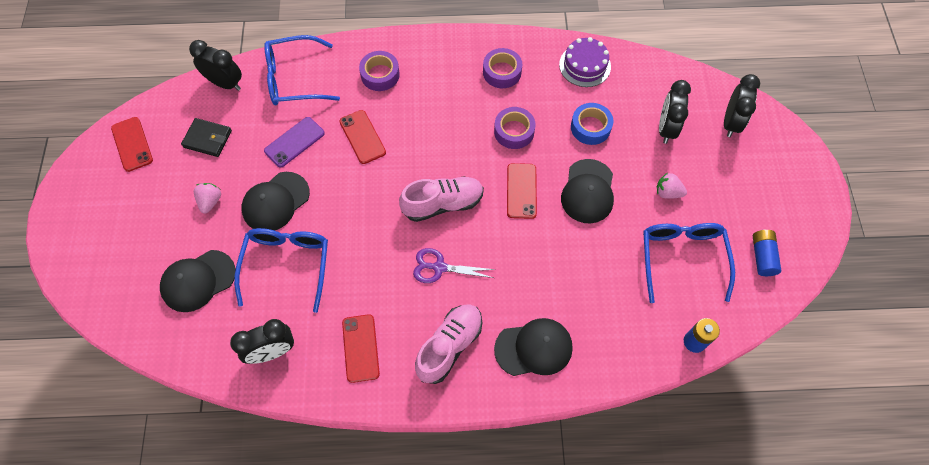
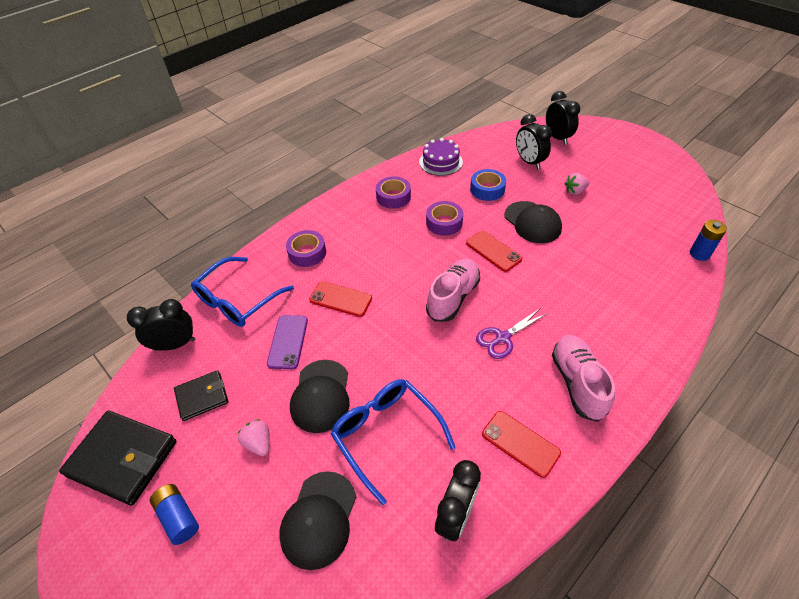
camera: 40 degrees left, 15 degrees down
(132, 144) = (123, 459): red phone -> black wallet
(534, 348) = (627, 335): black cap -> none
(682, 258) = (630, 217): blue glasses -> none
(762, 256) = (664, 186): blue battery -> blue battery (178, 517)

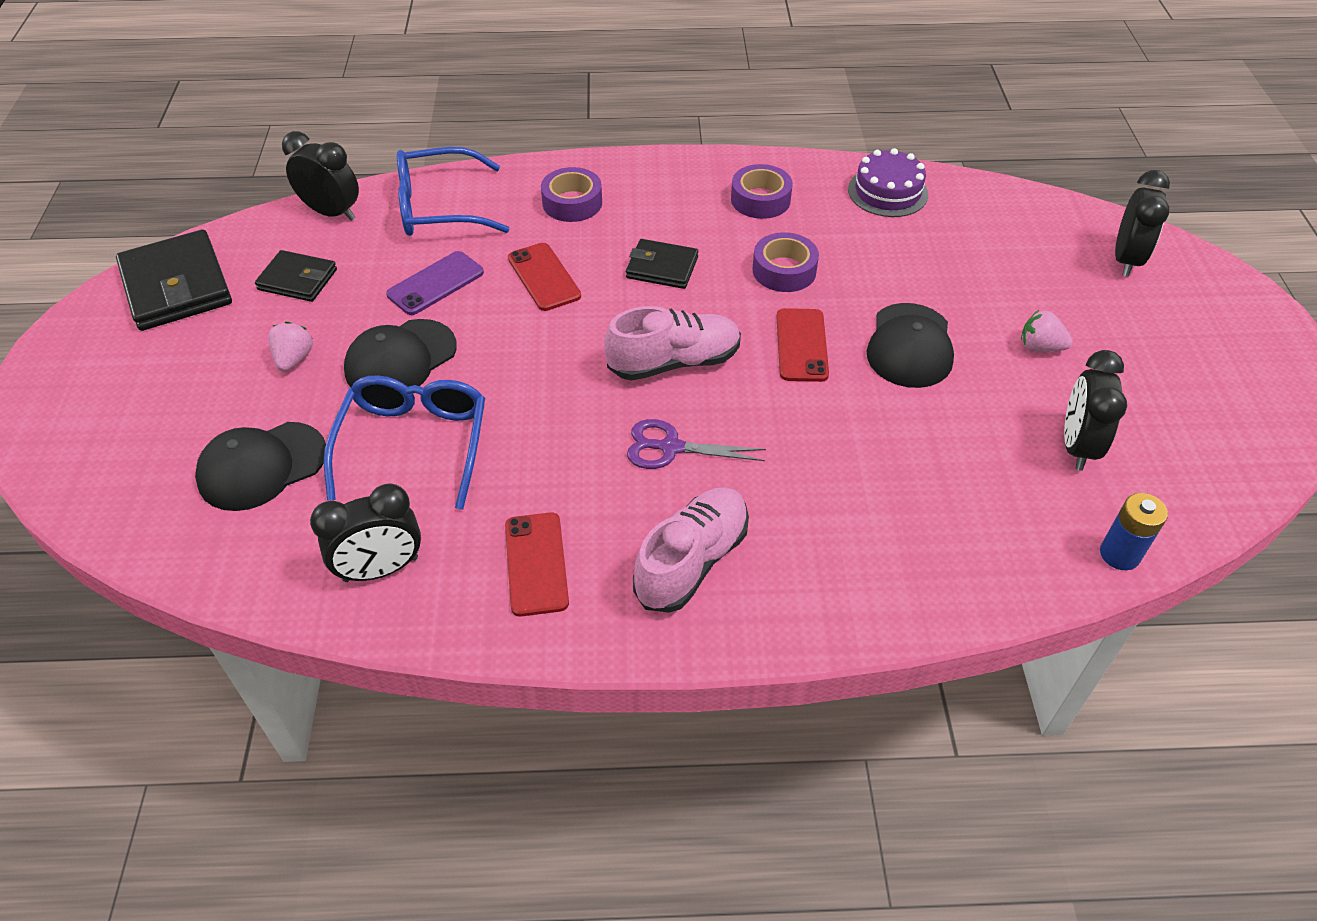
camera: 40 degrees right, 0 degrees up
(178, 517) = (161, 369): blue battery -> none
(390, 256) = (662, 267): none -> black wallet
(487, 189) = (905, 265): blue tape -> none
(529, 162) = (1025, 267): black clock -> black clock (1077, 446)

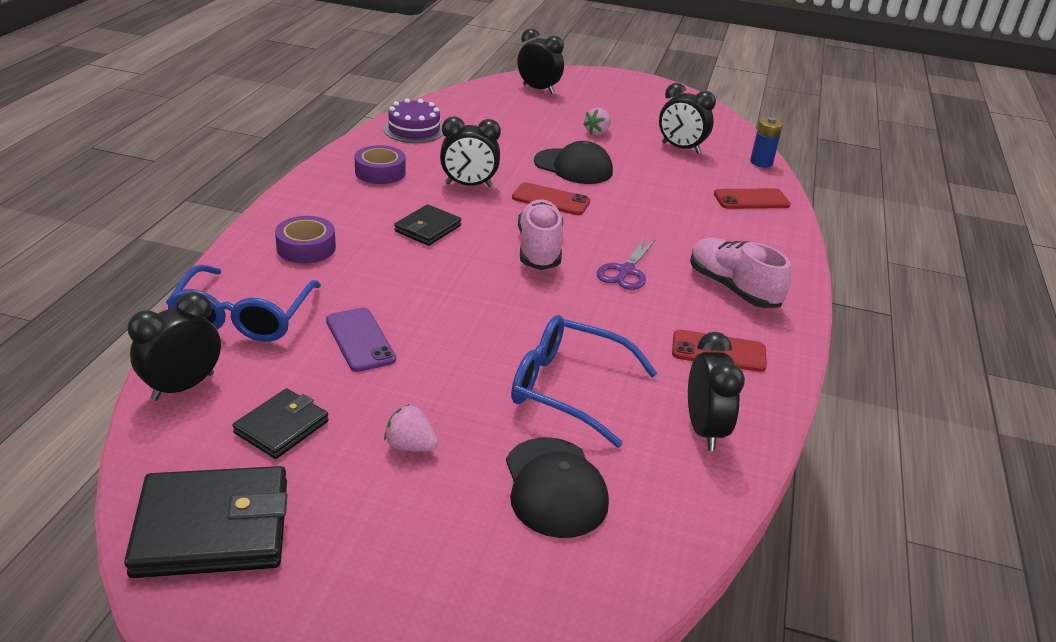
camera: 75 degrees left, 15 degrees down
(400, 359) = (454, 378): black cap -> none
(544, 277) = (397, 282): red phone -> red phone (751, 200)
(784, 270) = (469, 185): purple tape -> black clock

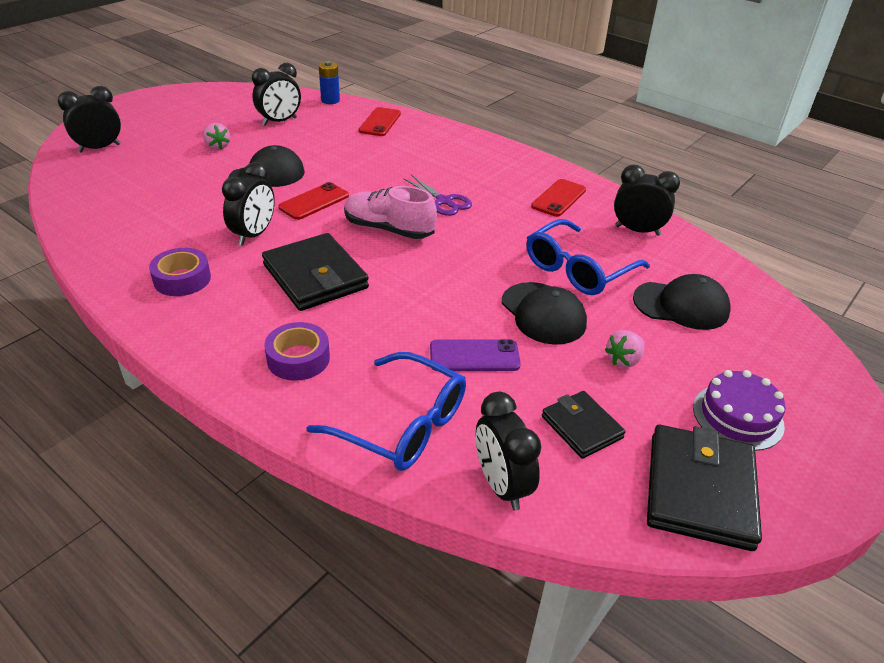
camera: 65 degrees left, 5 degrees up
(414, 129) = (109, 237): purple cake -> purple cake (737, 416)
(427, 228) = (315, 277): black wallet -> black wallet, size x1.71
(460, 374) = (543, 313): none -> black cap
(733, 288) = (489, 168): pink shoe -> none

